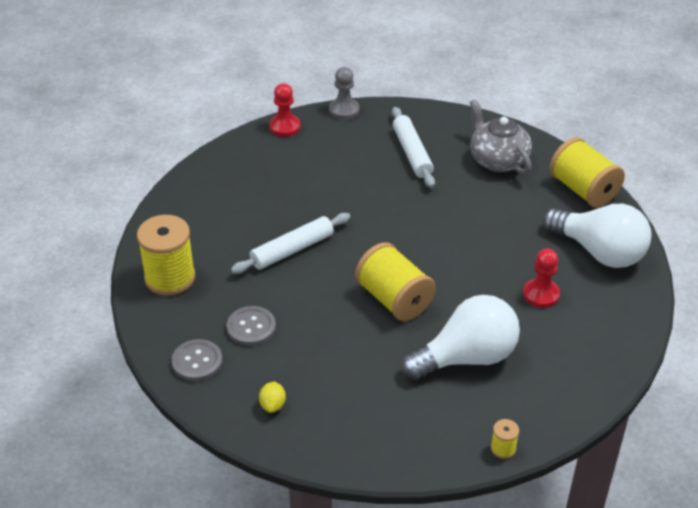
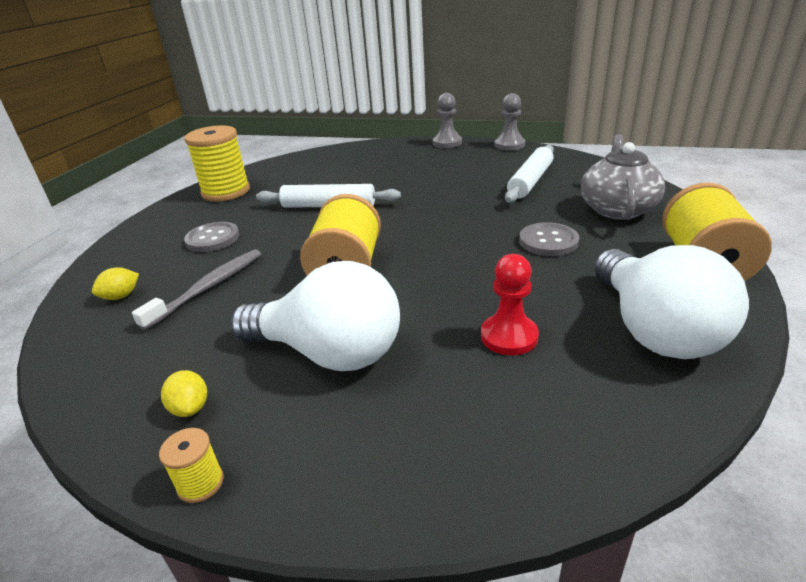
camera: 45 degrees right, 10 degrees down
(197, 361) = (143, 243): grey button -> grey button (548, 241)
(285, 127) = (447, 143): red pawn -> grey pawn
(324, 364) = (208, 288): none -> grey toothbrush
(443, 427) = (190, 408): none -> yellow lemon

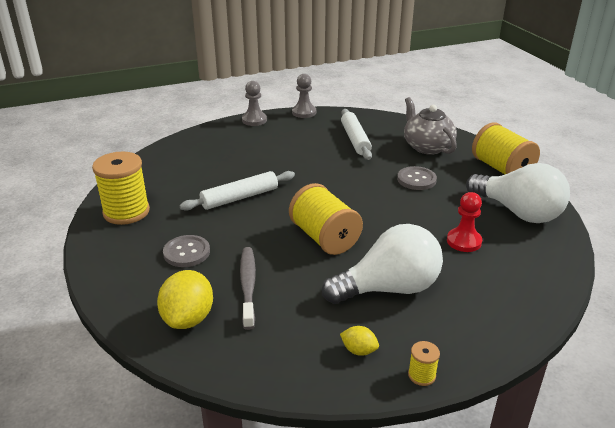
camera: 40 degrees left, 0 degrees up
(121, 296) = (188, 318): yellow lemon -> yellow lemon, size x1.96

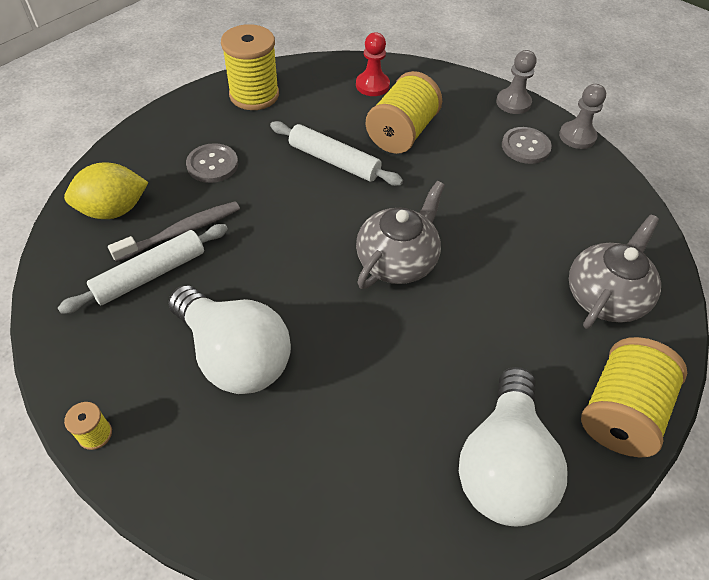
camera: 60 degrees right, 20 degrees up
(324, 238) = (301, 262): yellow spool -> yellow spool (402, 133)
(353, 201) = (397, 260): none -> grey teapot
(355, 139) = (551, 211): white rolling pin -> white rolling pin (150, 274)
(359, 350) = (115, 362): yellow lemon -> none
(416, 179) = (500, 311): grey button -> grey button (525, 147)
(464, 241) = (380, 410): red pawn -> red pawn (372, 85)

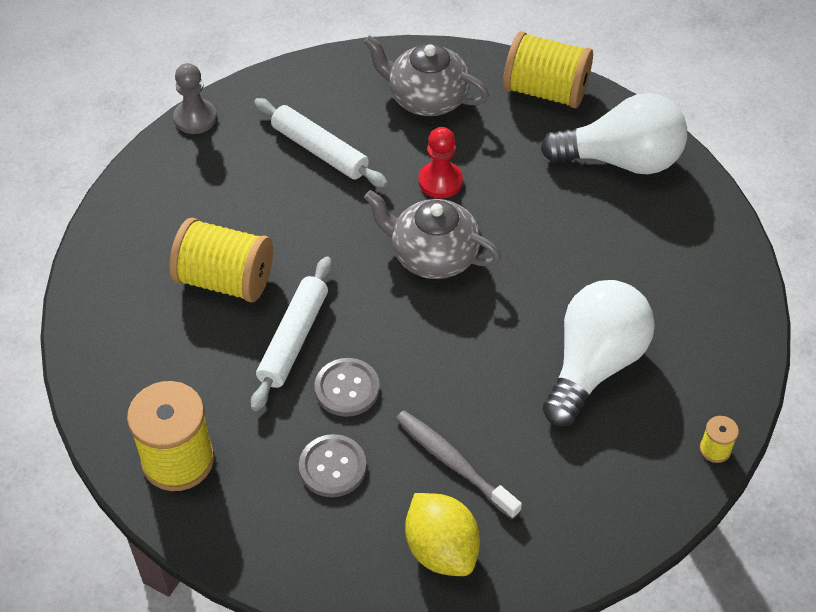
camera: 100 degrees left, 0 degrees up
(150, 274) = (524, 472): white rolling pin -> white rolling pin (319, 151)
(372, 85) = (130, 326): red pawn -> red pawn (440, 181)
(513, 103) = (141, 177): grey pawn -> none
(525, 147) = (224, 162): grey button -> grey button (347, 388)

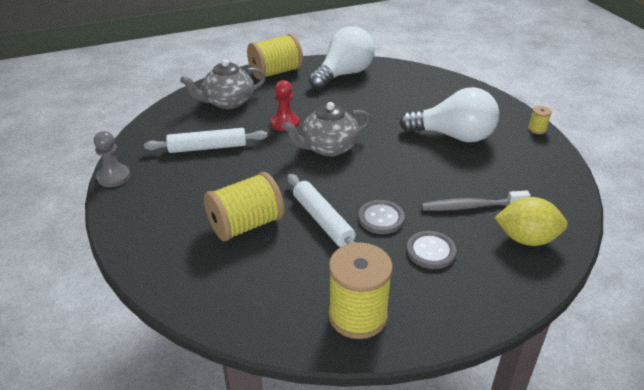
camera: 50 degrees left, 15 degrees down
(594, 364) = (453, 136): white light bulb -> white light bulb turned 120 degrees clockwise

